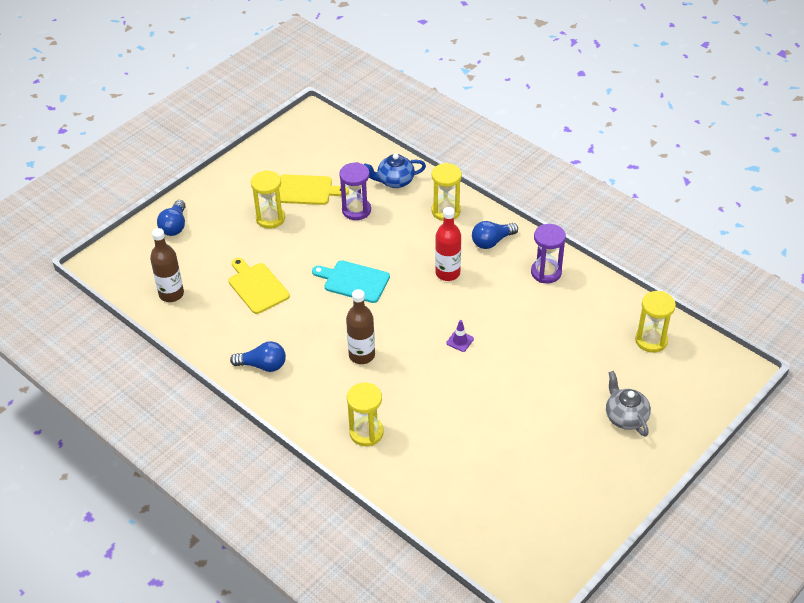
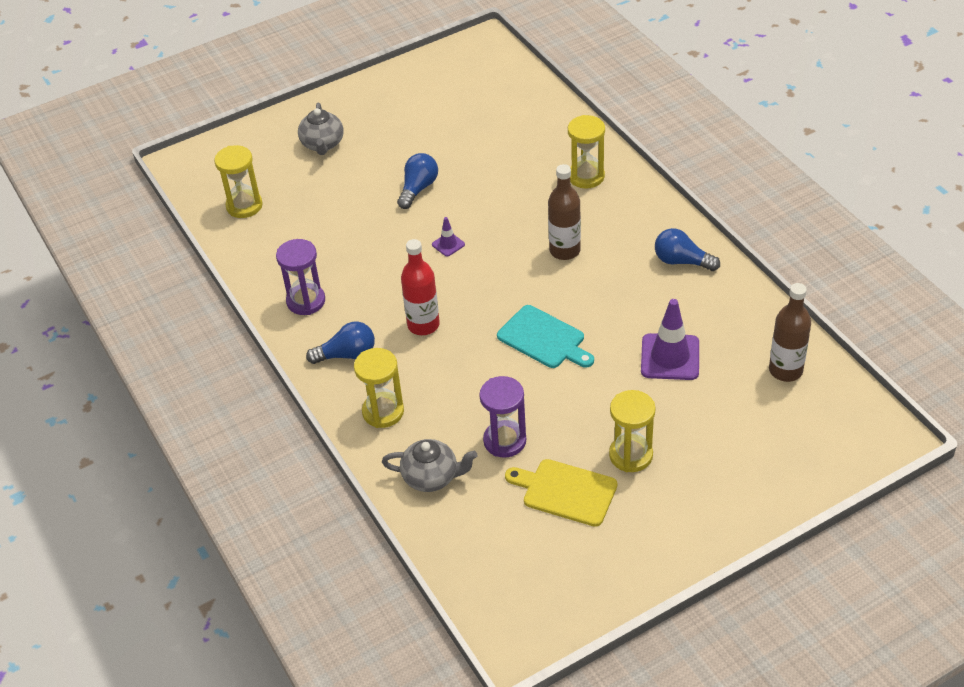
camera: 160 degrees left, 0 degrees up
(174, 226) = (774, 474): blue light bulb -> blue light bulb (418, 188)
(257, 286) = (670, 357): yellow cutting board -> purple traffic cone
(395, 181) = (431, 477): blue teapot -> grey teapot

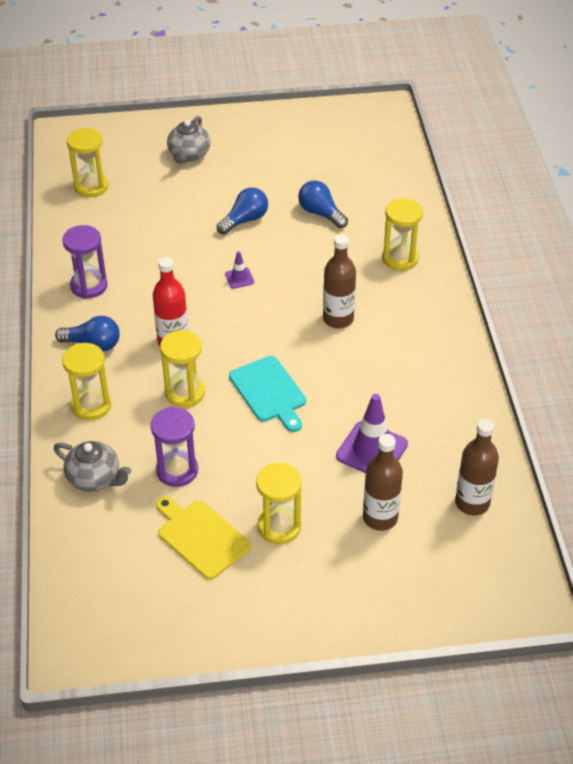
camera: 20 degrees right, 0 degrees up
(465, 368) = (185, 393): none -> yellow hourglass
(681, 261) = (438, 366): blue light bulb -> blue light bulb (320, 213)
(714, 413) = (380, 518): none -> brown bottle

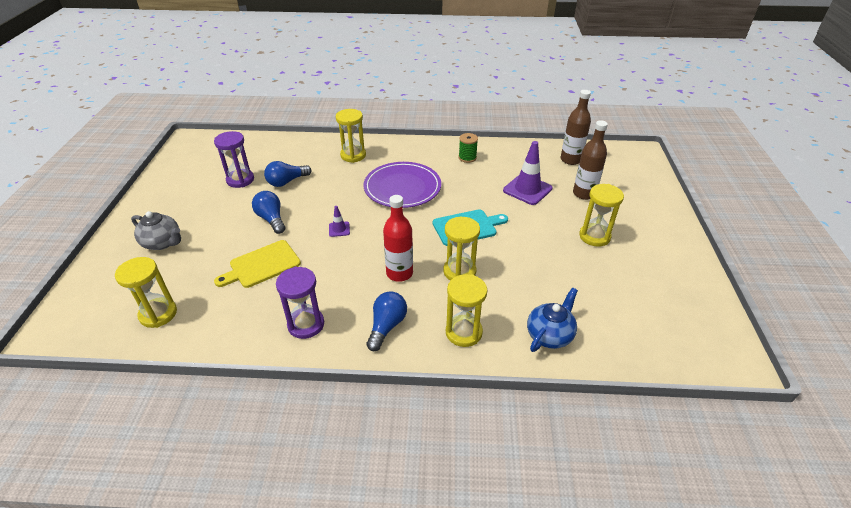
camera: 80 degrees left, 5 degrees down
(95, 478) = (549, 335): grey teapot -> blue teapot
(177, 470) = (542, 283): purple hourglass -> purple hourglass (240, 180)
(201, 537) = (607, 276): yellow cutting board -> yellow cutting board (262, 265)
(338, 319) = (402, 188): brown bottle -> purple plate
(435, 377) = (467, 158): none -> green spool

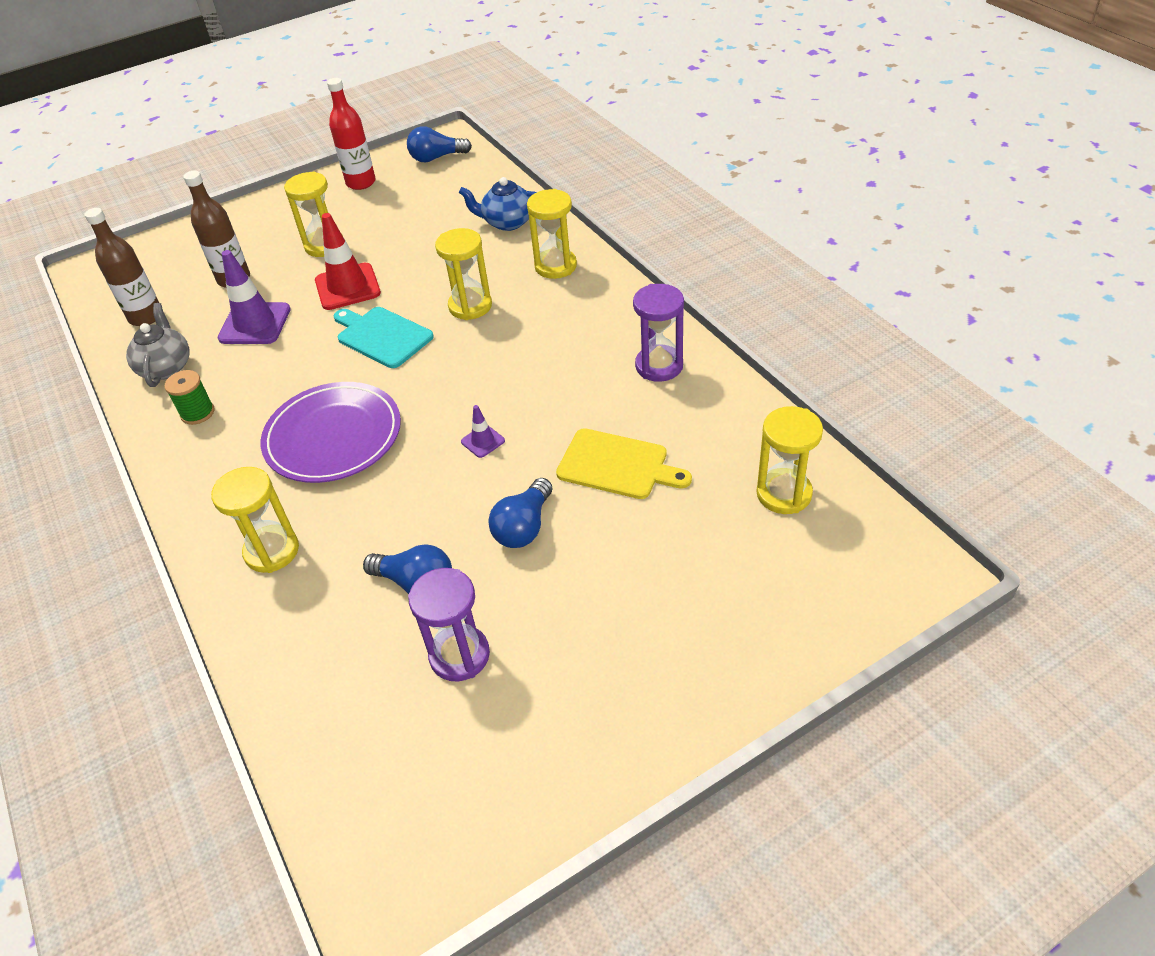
camera: 120 degrees left, 5 degrees up
(162, 243) = (688, 613): grey teapot -> grey teapot (166, 367)
(387, 326) = (599, 313): blue light bulb -> blue light bulb (436, 158)
(399, 273) = (515, 345): red bottle -> red bottle (361, 183)
(533, 231) = (347, 287): none -> red traffic cone

